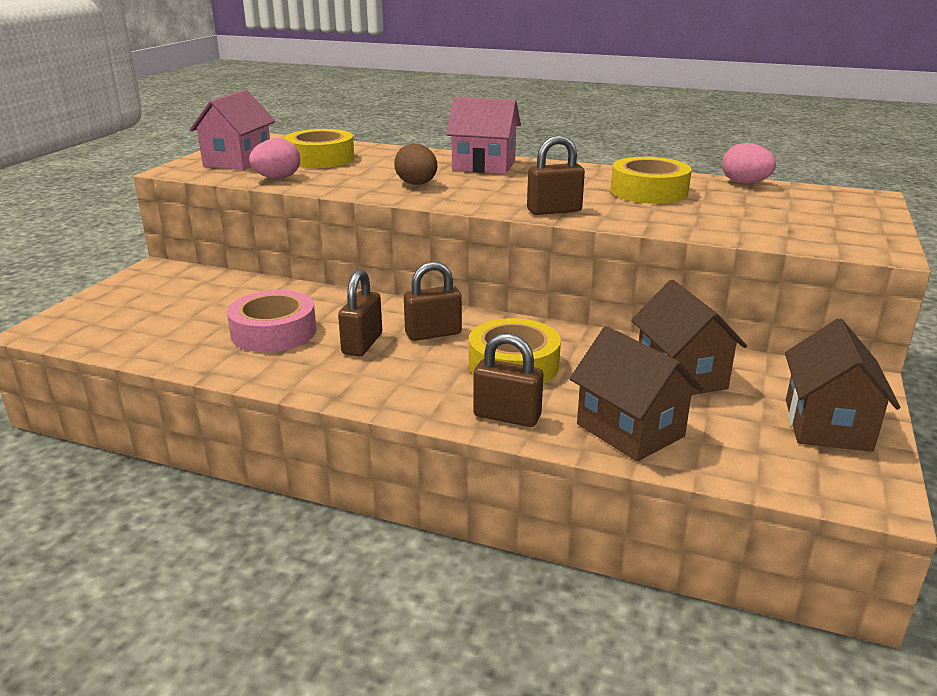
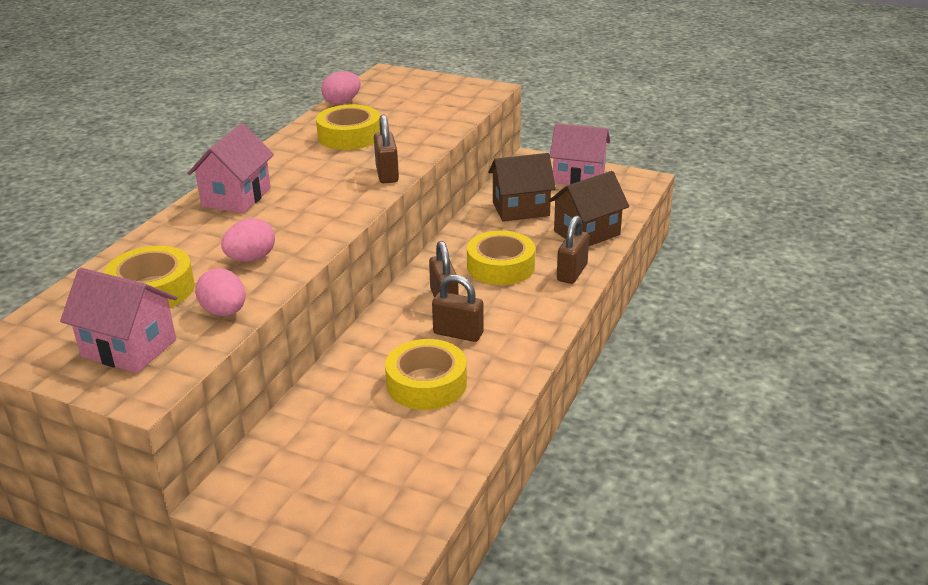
camera: 85 degrees left, 5 degrees up
(274, 332) = (426, 383): pink tape -> yellow tape
(365, 178) = (251, 259): none -> pink egg
(417, 184) = (286, 231): brown egg -> none
(827, 425) = (578, 177): brown house -> pink house

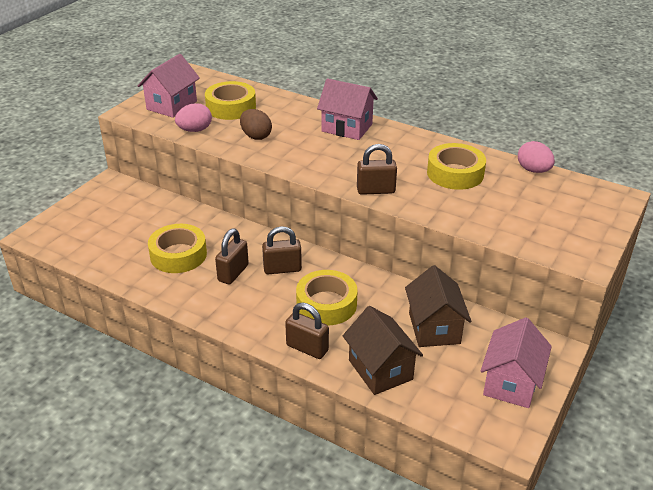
camera: 95 degrees right, 5 degrees up
(251, 259) = (256, 136): pink egg -> brown egg

